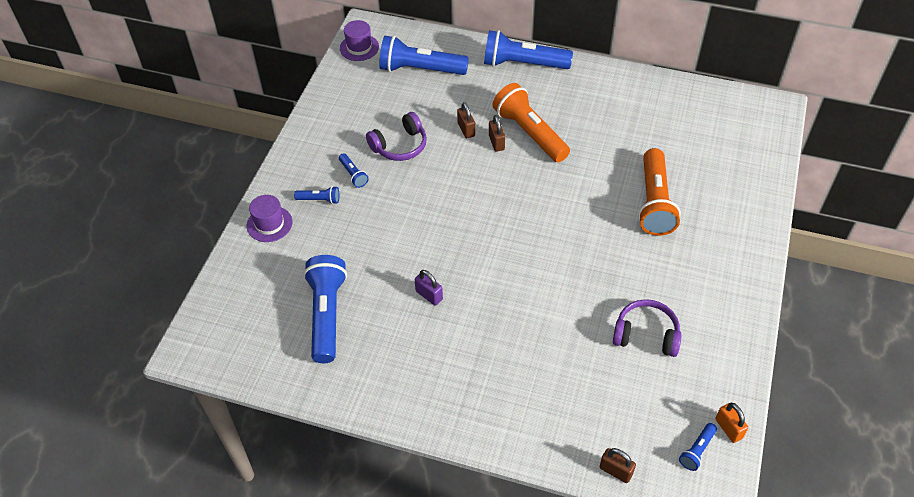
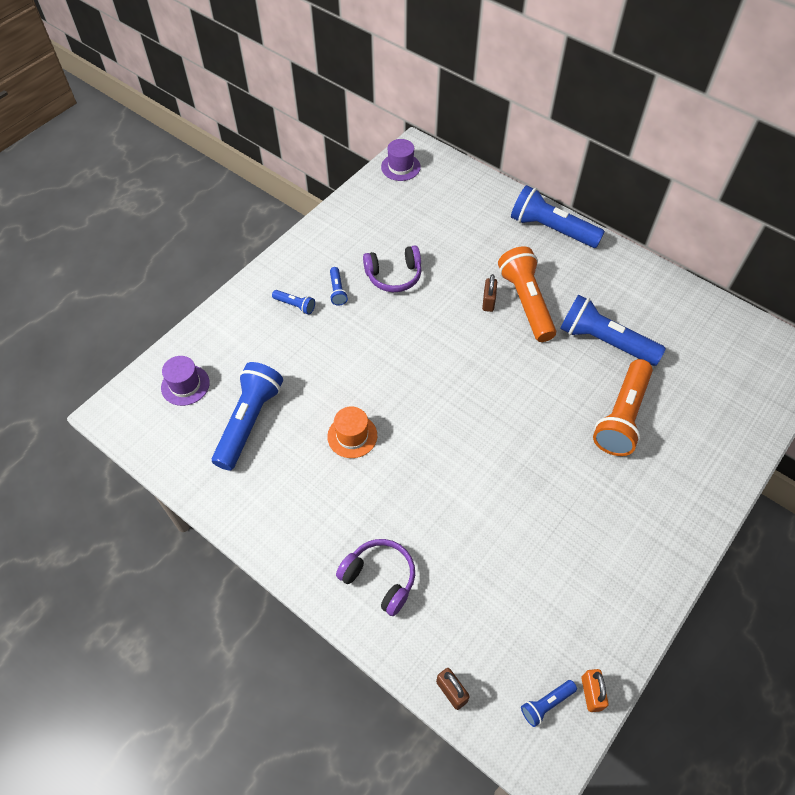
camera: 20 degrees right, 5 degrees up
(269, 224) = (239, 314): purple hat -> purple hat (185, 385)
(420, 69) = (448, 205): blue flashlight -> blue flashlight (605, 341)
(429, 295) = (352, 436): purple padlock -> orange hat
(466, 129) = (465, 279): brown padlock -> none
(646, 335) = (549, 556): purple headphones -> purple headphones (380, 578)

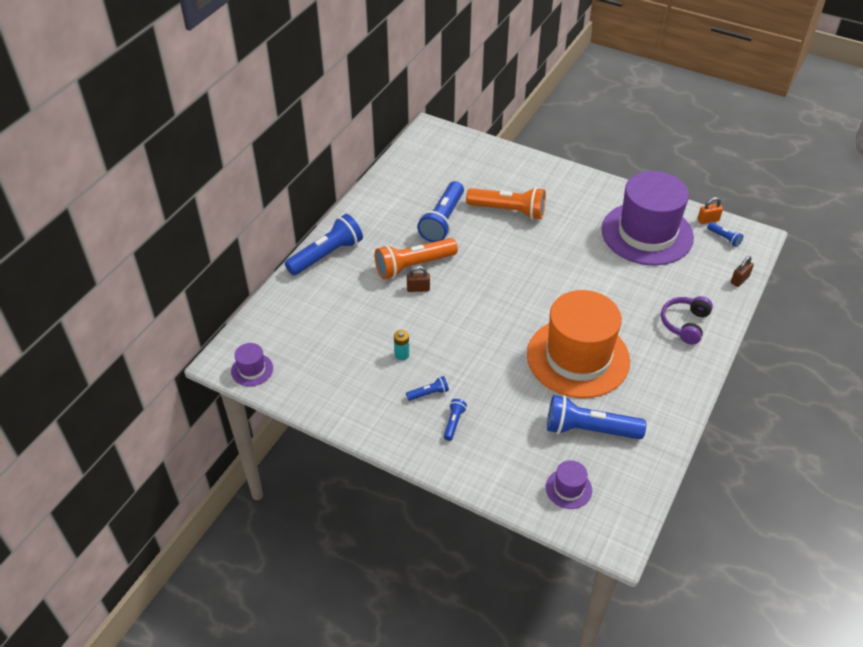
camera: 100 degrees left, 10 degrees down
(352, 436) = (578, 357): orange hat -> orange hat, size x2.48
(394, 276) = (402, 355): purple headphones -> turquoise battery
(551, 229) = (326, 255): blue flashlight -> blue flashlight turned 150 degrees counterclockwise
(565, 585) = (647, 233): none -> purple hat

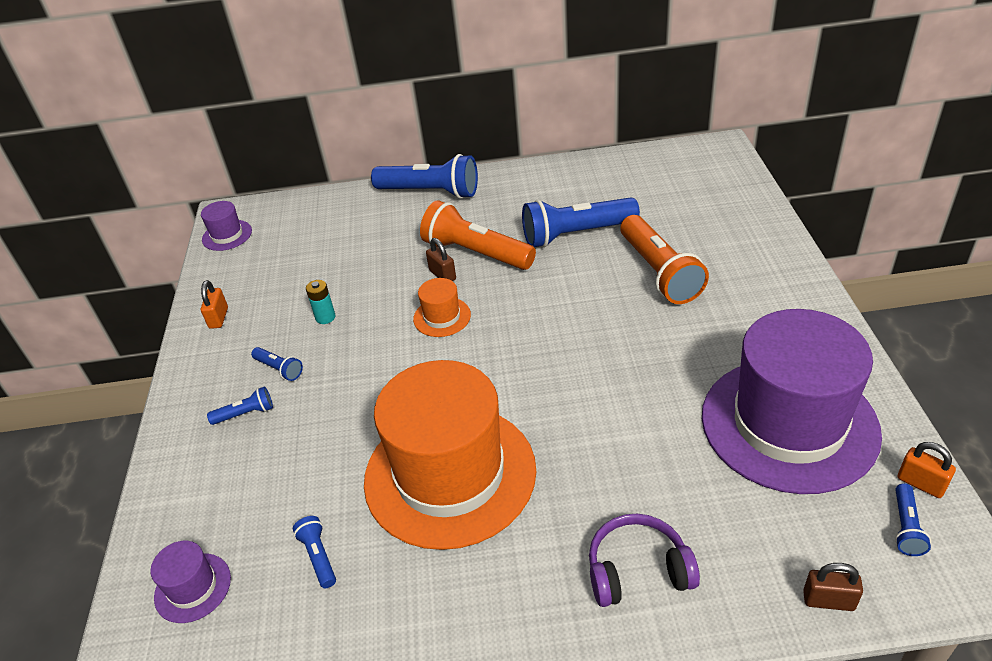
camera: 60 degrees right, 5 degrees down
(346, 405) = (218, 318): none -> orange padlock
(456, 306) = (442, 317): none -> orange hat
(589, 430) = (318, 556): blue flashlight -> blue flashlight, size x0.45

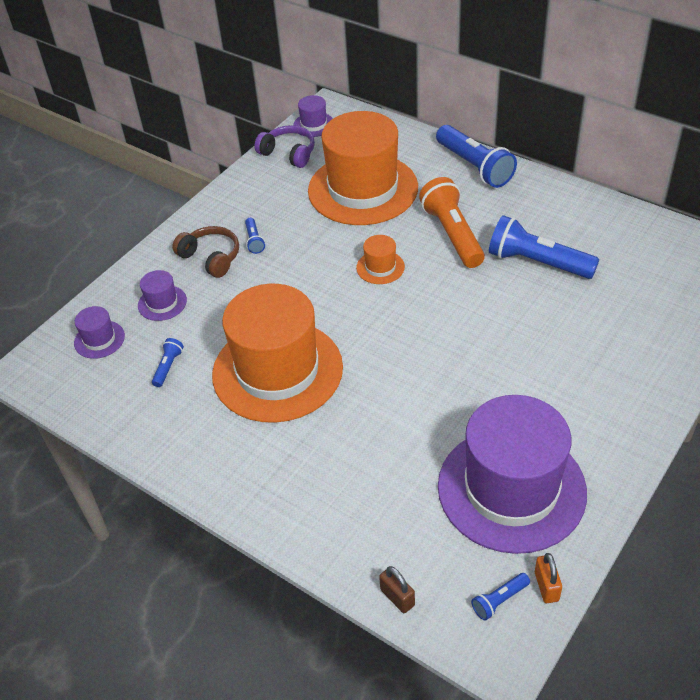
camera: 40 degrees right, 5 degrees up
(218, 318) = (254, 184): orange padlock -> none
(235, 495) = (162, 303): none -> purple hat
(245, 414) = (211, 257): blue flashlight -> brown headphones
(325, 317) = (312, 222): turquoise battery -> none
(344, 262) = (363, 189): none -> orange hat
(442, 275) = (413, 237): brown padlock -> none
(638, 570) = (314, 499): purple headphones -> purple headphones (288, 153)
(659, 272) = (560, 329): orange flashlight -> none

